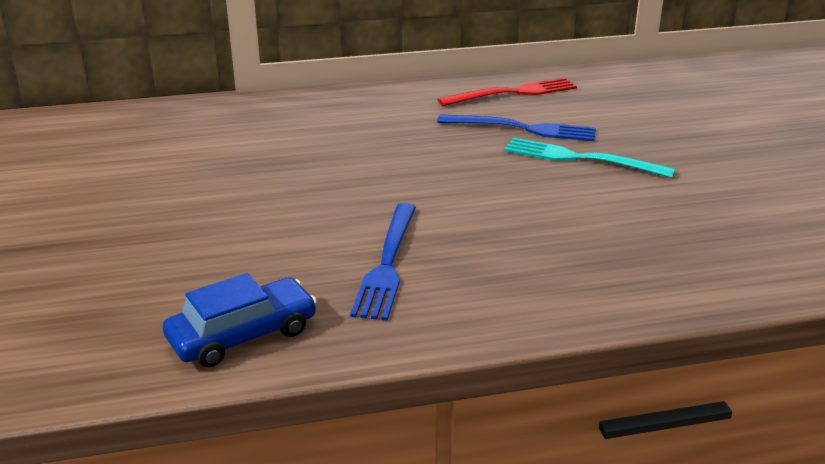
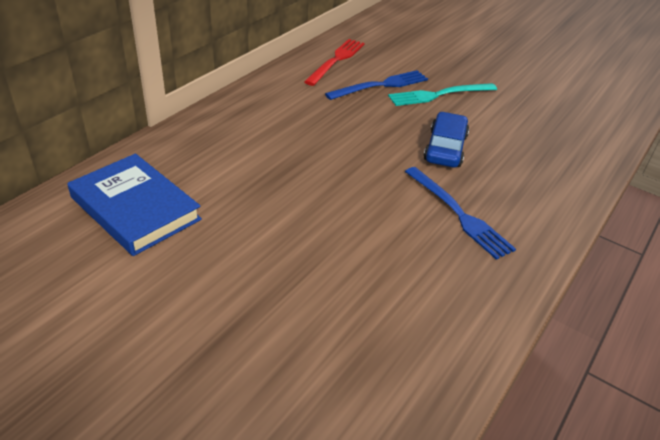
camera: 45 degrees left, 10 degrees up
(121, 141) = (135, 208): none -> blue book
(242, 335) = (467, 307): blue car -> blue car (445, 148)

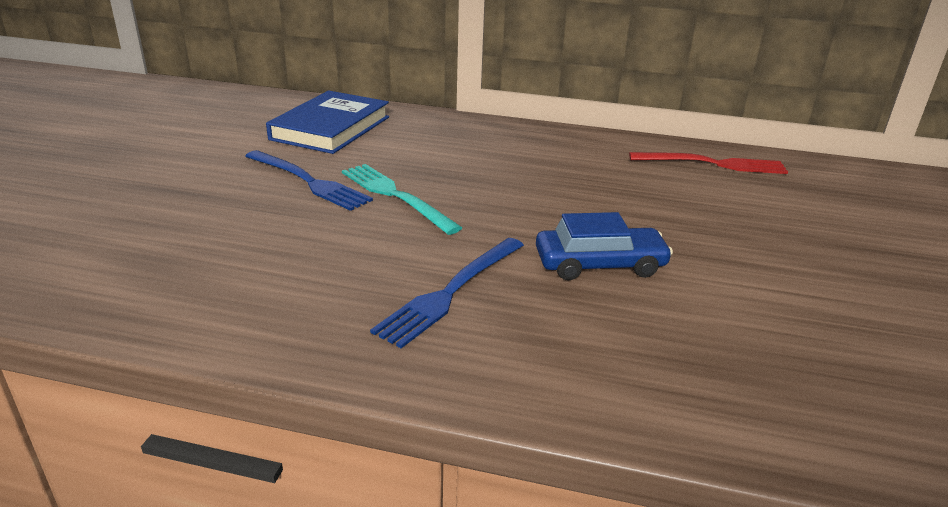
camera: 70 degrees right, 10 degrees down
(381, 85) = (697, 199): blue fork -> blue fork (308, 181)
(439, 95) = (739, 243): turquoise fork -> turquoise fork (395, 196)

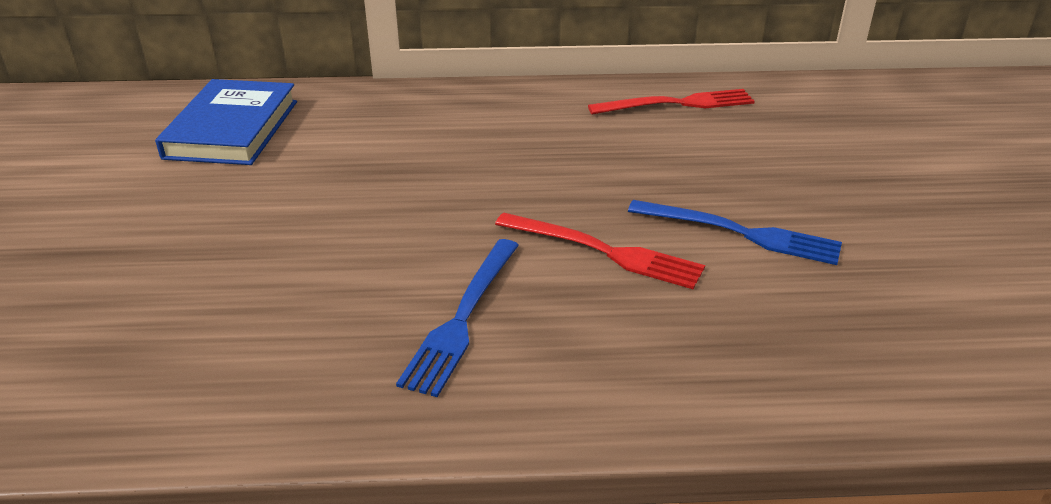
camera: 15 degrees left, 5 degrees up
(308, 181) = (239, 209): blue fork -> blue fork (740, 233)
(395, 196) = (351, 209): turquoise fork -> none
(599, 264) = (604, 251): blue car -> red fork

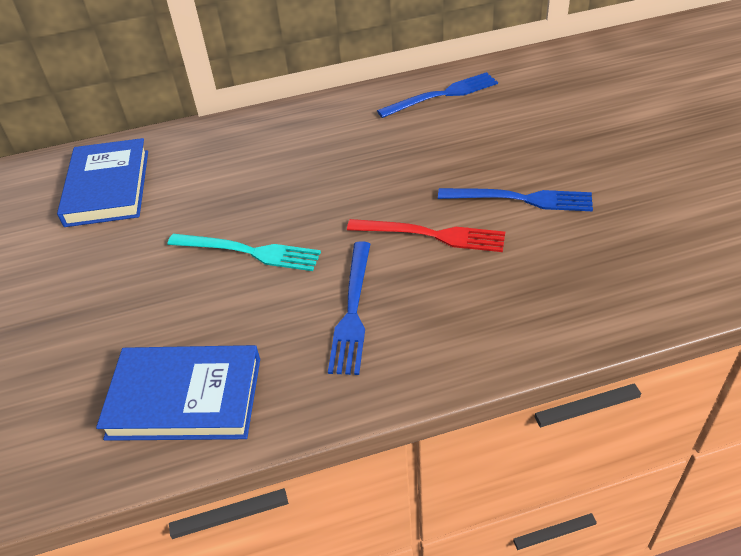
camera: 10 degrees left, 10 degrees up
(200, 374) = (185, 397): none -> blue book
(362, 226) = (249, 252): none -> turquoise fork
(677, 104) = (442, 95): red fork -> blue fork

